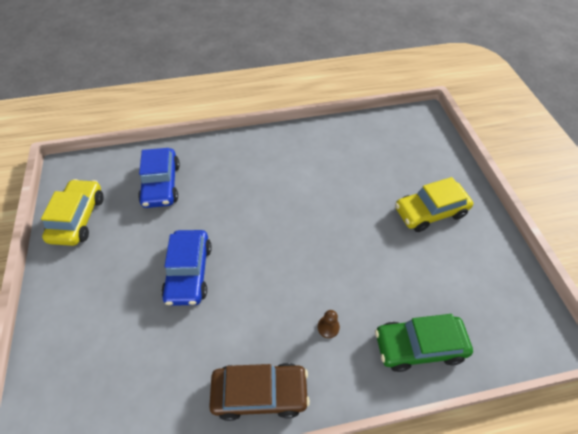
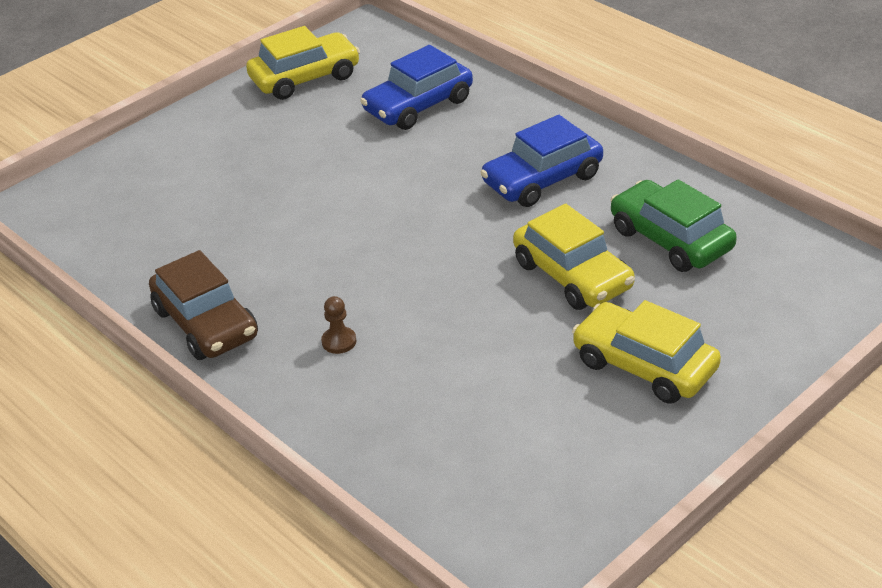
camera: 60 degrees right, 15 degrees down
(189, 272) = (311, 194): blue car -> blue car (542, 179)
(350, 201) = (572, 275): none -> yellow car
(419, 346) = (384, 436): green car -> green car (670, 239)

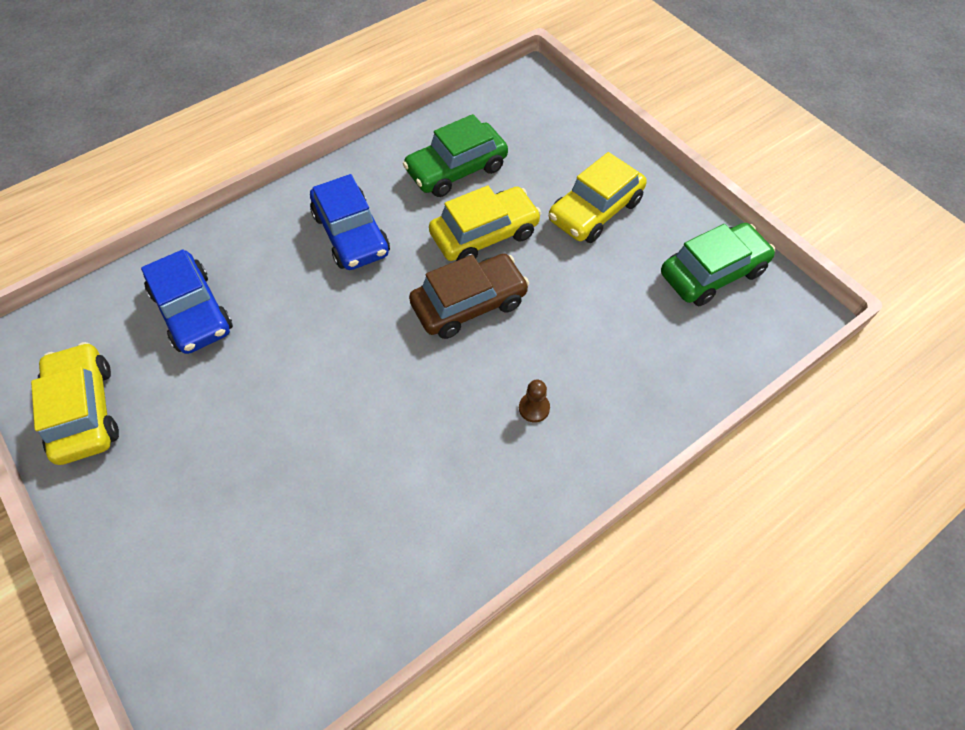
camera: 85 degrees left, 20 degrees up
(206, 323) = (487, 524): brown car -> brown car (469, 304)
(569, 486) = (712, 273): none -> green car

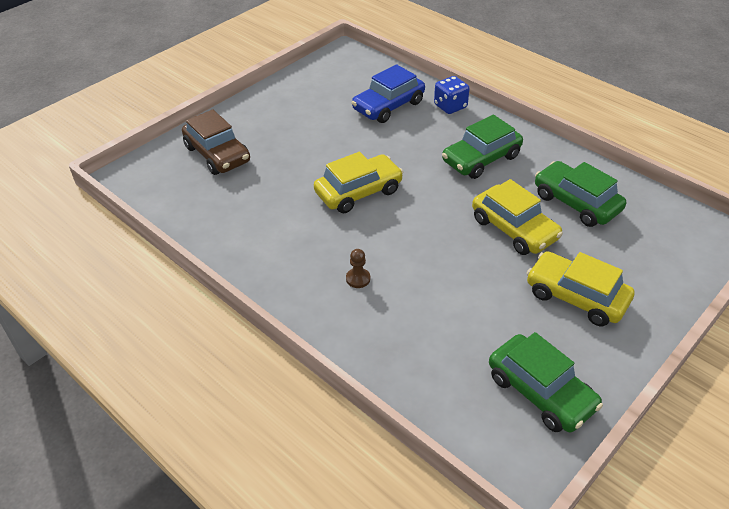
camera: 80 degrees right, 15 degrees down
(84, 411) = (309, 86): yellow car -> yellow car (358, 192)
(228, 240) = (450, 106): none -> blue dice
(351, 234) = (481, 159): blue car -> green car
(469, 304) = (441, 230): brown car -> brown car (217, 154)

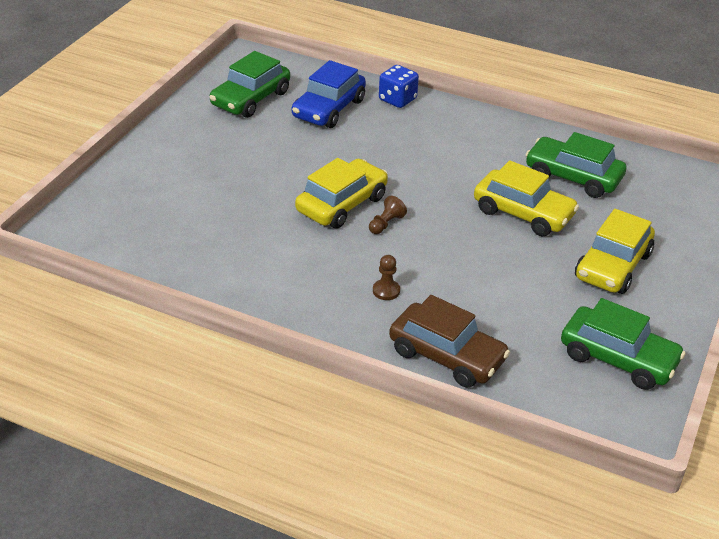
camera: 20 degrees left, 5 degrees down
(217, 154) = (157, 191): brown car -> brown car (447, 356)
(387, 217) = (386, 224): none -> brown pawn
(481, 159) = (456, 149): green car -> green car (251, 99)
(576, 297) = (612, 266): yellow car -> yellow car turned 75 degrees counterclockwise

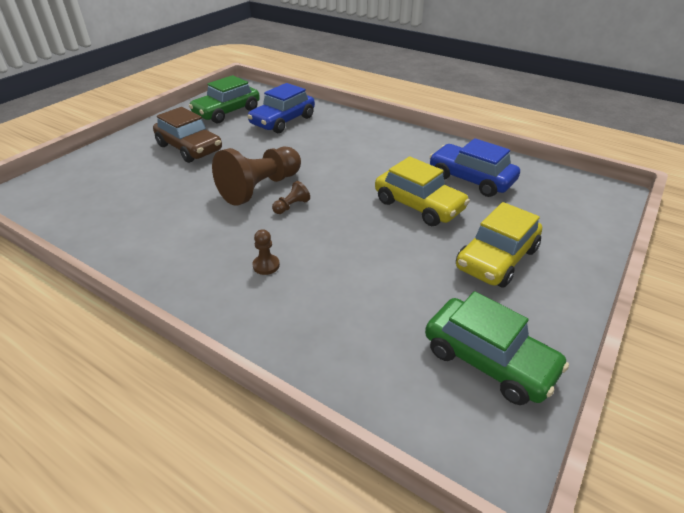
camera: 10 degrees right, 0 degrees up
(342, 204) = (260, 188): yellow car -> brown pawn
(397, 99) = (339, 117): blue dice -> none
(447, 356) = (300, 339): brown car -> brown car (189, 148)
(573, 177) = (471, 179): green car -> blue car

